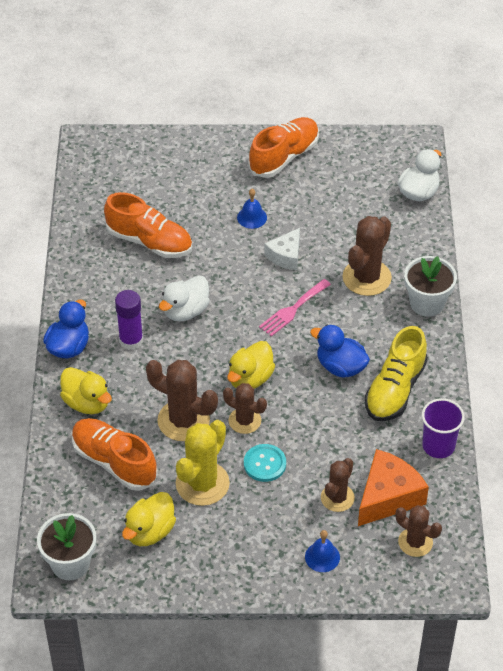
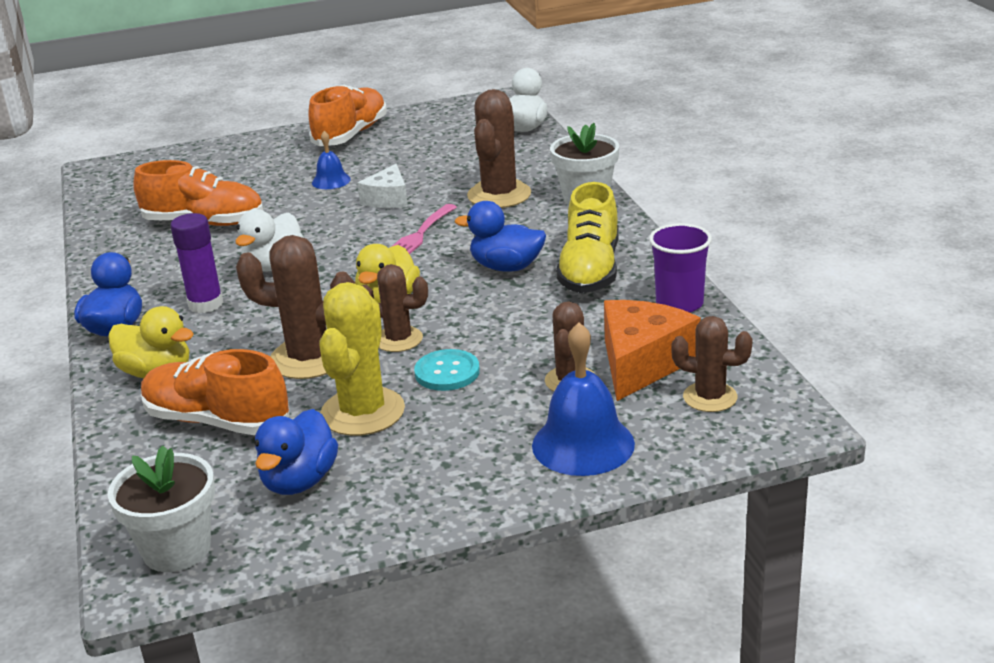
camera: 15 degrees left, 20 degrees down
(150, 531) = (299, 481): yellow duck -> blue duck
(322, 557) = (583, 444): blue bell -> blue bell, size x1.81

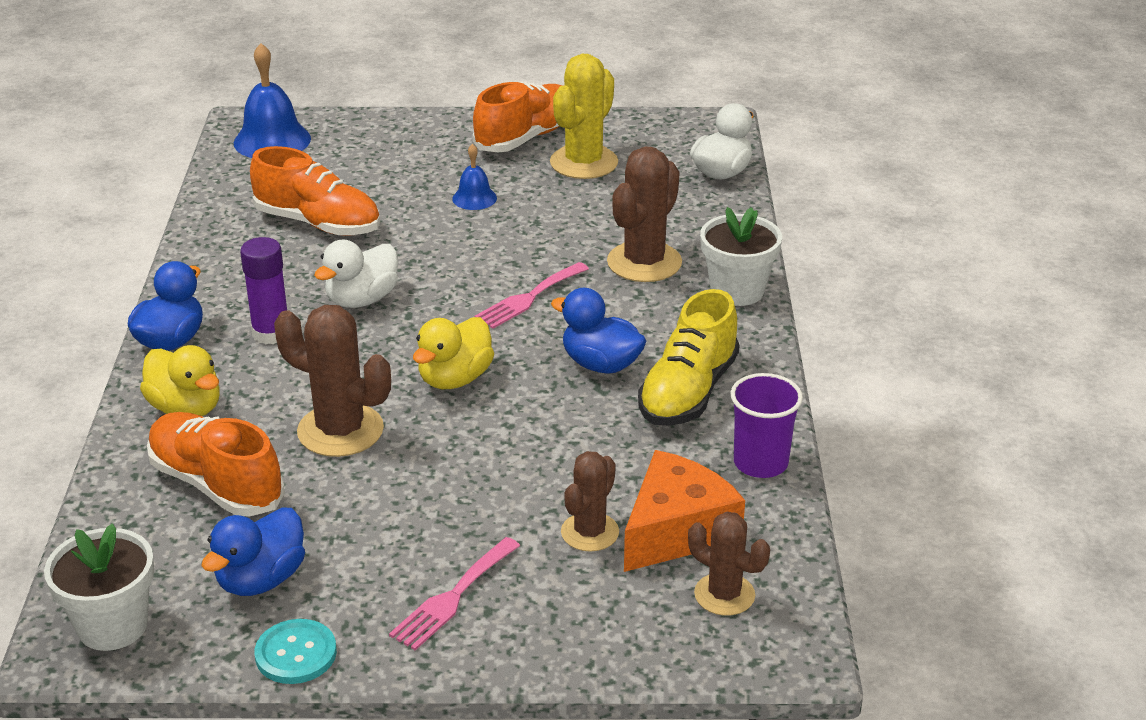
camera: 15 degrees right, 5 degrees up
(363, 412) = (361, 513): yellow cactus -> yellow cactus (584, 162)
(388, 199) = (522, 239): white cheese -> none
(398, 339) = (441, 431): brown cactus -> none
(447, 372) = (469, 486): turquoise button -> turquoise button (296, 654)
(481, 453) = (453, 597): none -> pink fork
(583, 444) = (560, 616): blue bell -> blue bell (272, 140)

